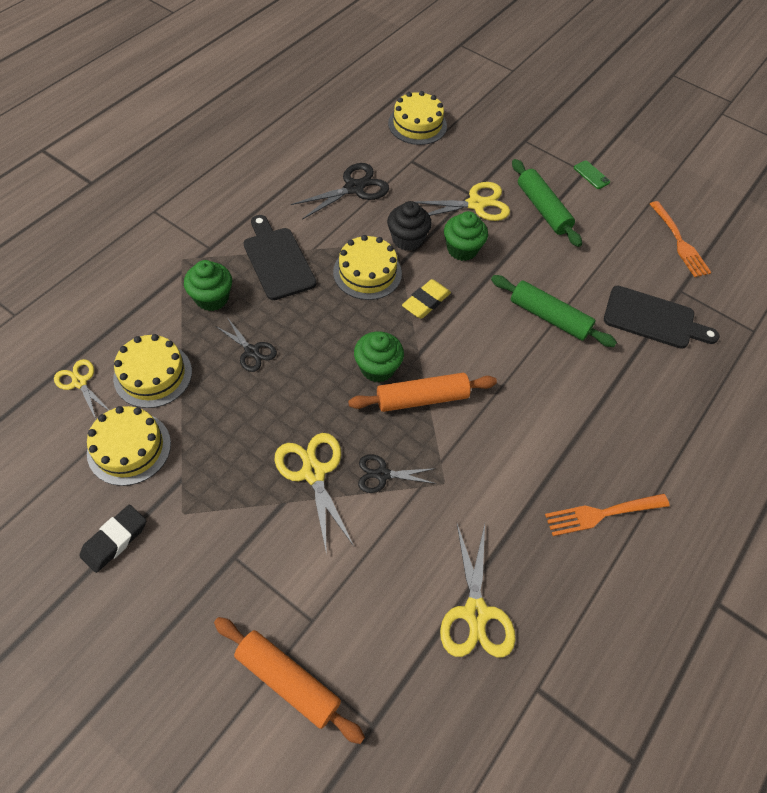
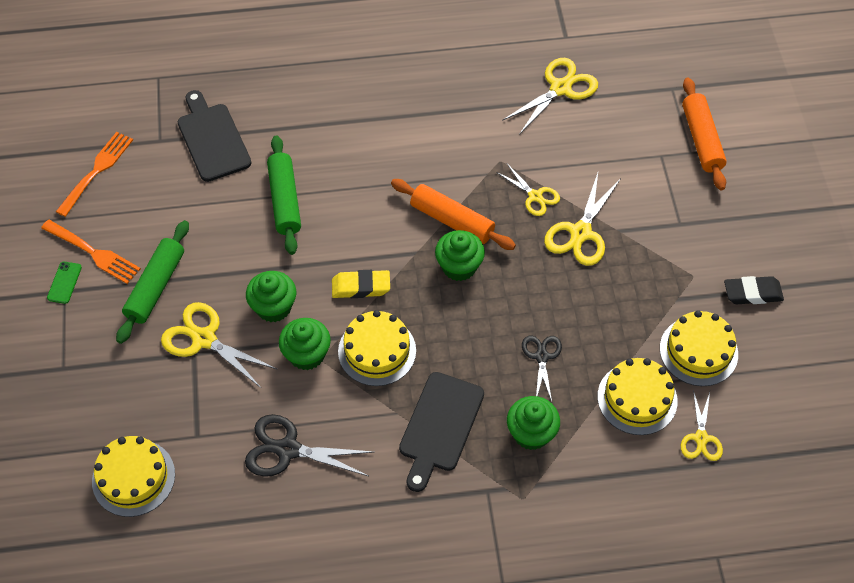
camera: 130 degrees left, 0 degrees up
(382, 474) = (535, 196): black scissors -> yellow scissors
(407, 239) = (306, 354): black cupcake -> green cupcake
(602, 514) = (423, 72): orange fork -> orange fork (93, 253)

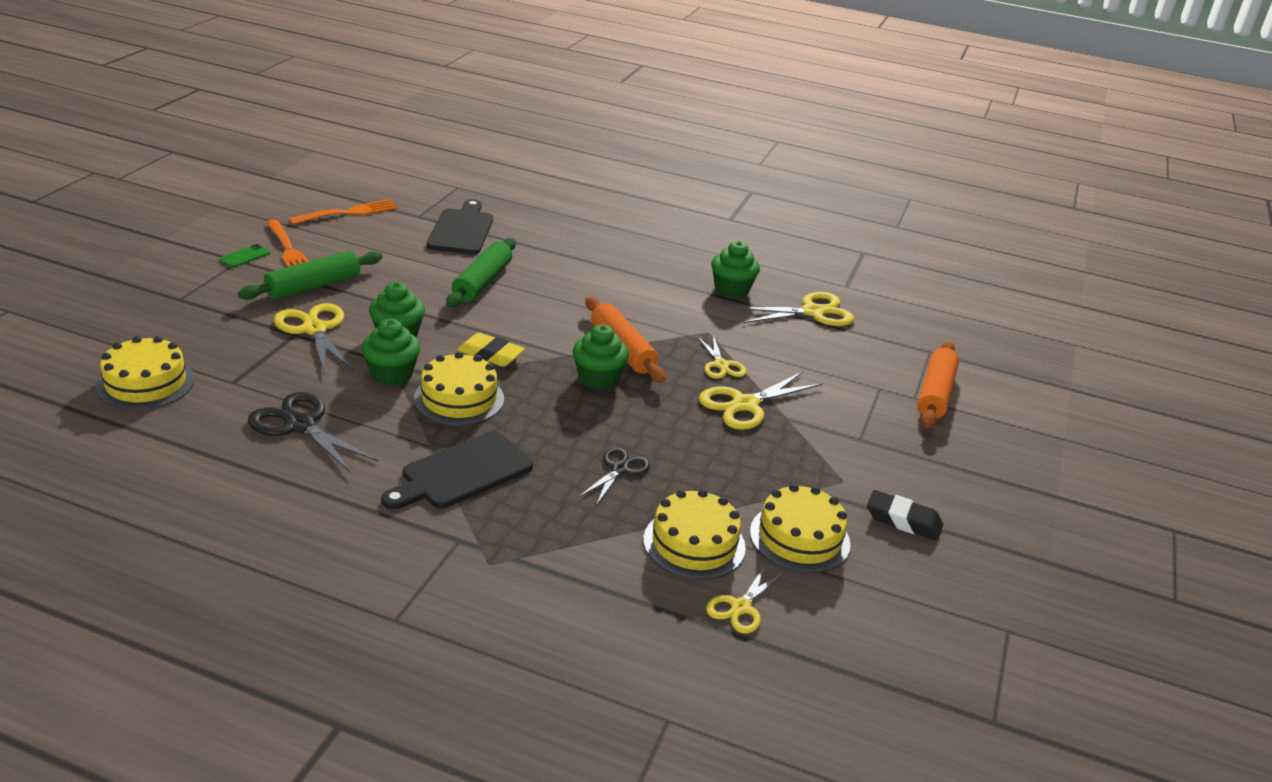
camera: 25 degrees right, 25 degrees down
(531, 433) = (551, 518): green cupcake -> green cupcake (731, 290)

